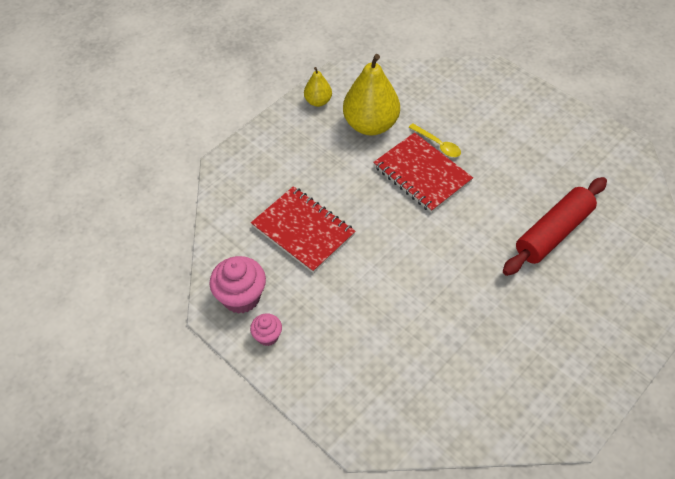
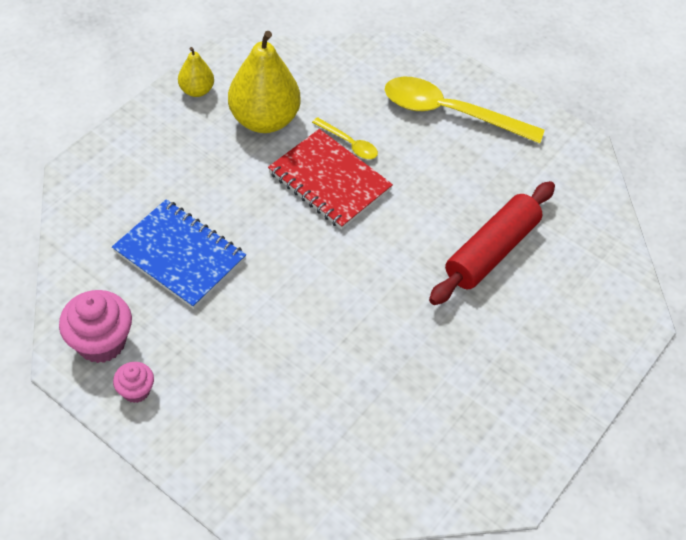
camera: 10 degrees left, 0 degrees up
(303, 230) = (180, 255): red notebook -> blue notebook
(519, 121) = (450, 113): none -> yellow spoon

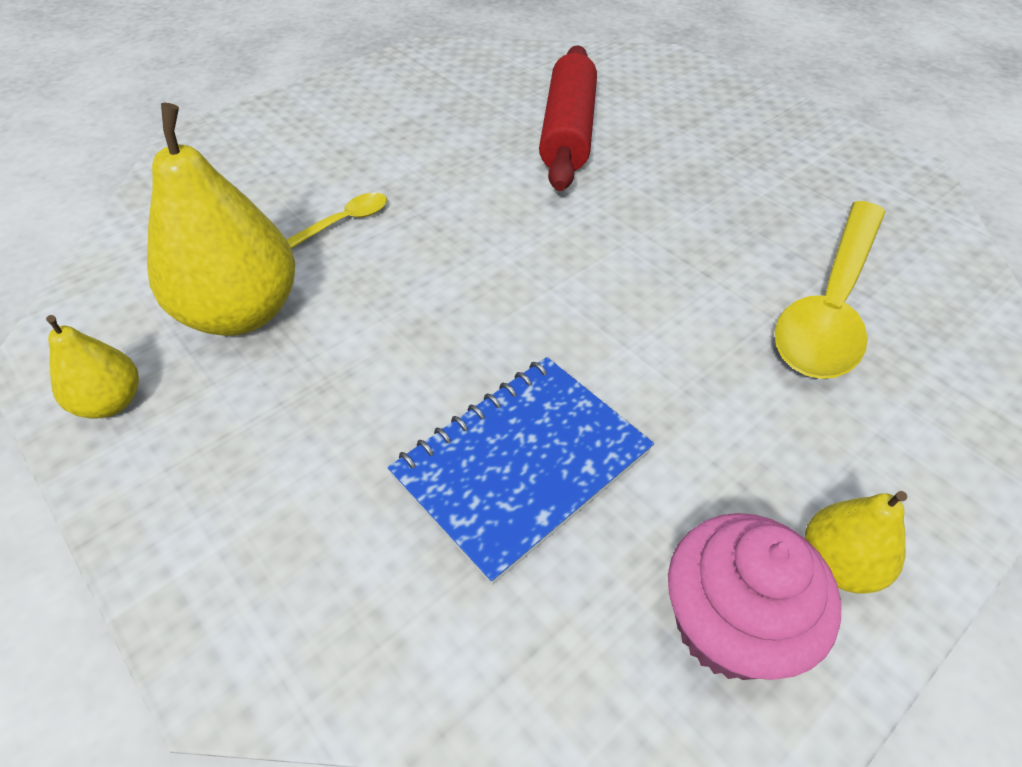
camera: 75 degrees left, 5 degrees down
(136, 390) = (838, 564): pink cupcake -> yellow pear
(329, 181) = (408, 253): red notebook -> none
(450, 113) = (328, 129): yellow spoon -> yellow spoon (830, 305)
(491, 251) = (567, 132): red rolling pin -> red rolling pin turned 45 degrees clockwise

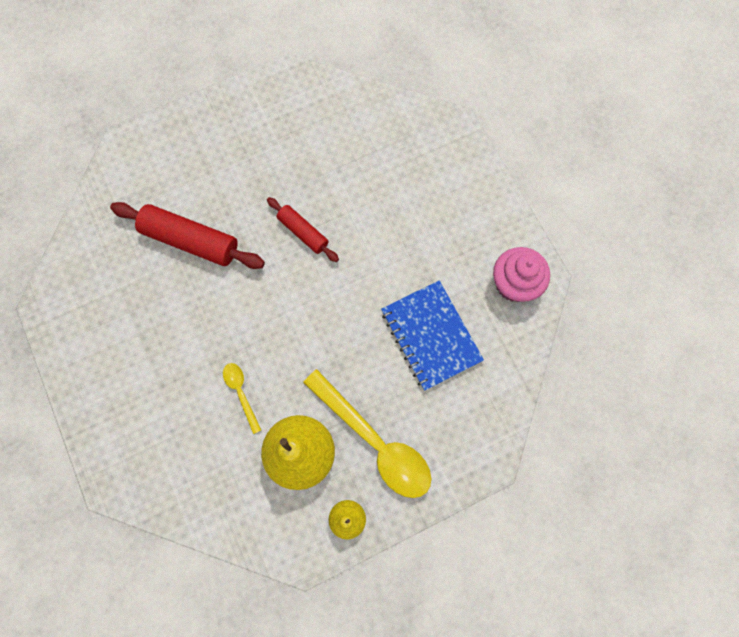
camera: 75 degrees left, 25 degrees up
(646, 235) = (303, 232): none -> red rolling pin
(830, 305) = (377, 170): yellow spoon -> yellow spoon (375, 441)
(838, 564) = (500, 236): yellow pear -> none

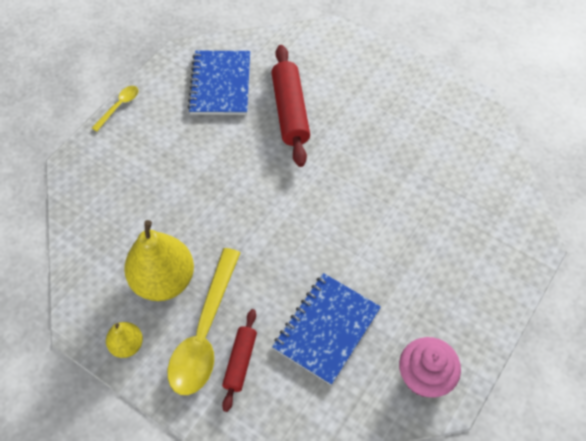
camera: 60 degrees right, 15 degrees down
(113, 288) = (220, 84): none -> blue notebook
(241, 393) = (189, 210): yellow spoon -> yellow spoon (119, 106)
(303, 232) = (351, 182): red rolling pin -> red rolling pin (240, 361)

